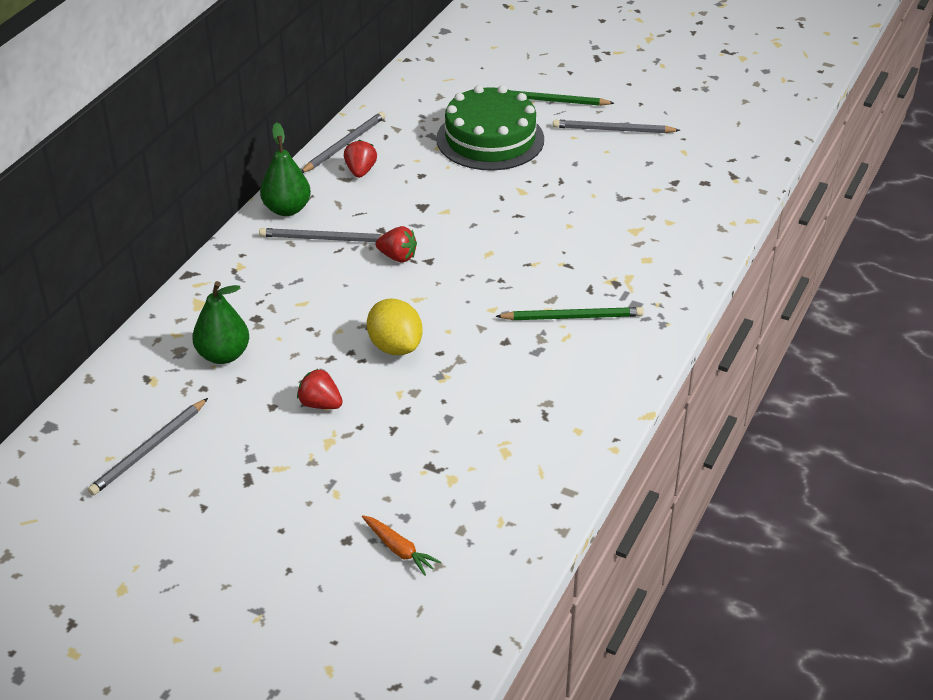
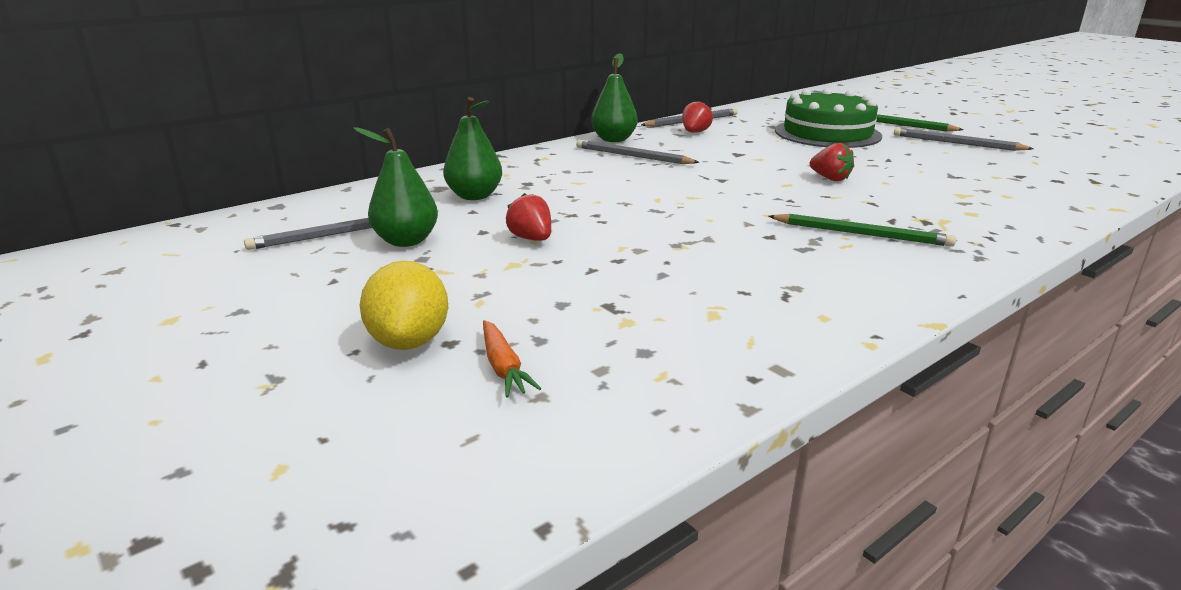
camera: 25 degrees right, 15 degrees down
(218, 440) = (406, 241): none -> green pear
(395, 346) = (644, 219): yellow lemon -> yellow lemon (409, 341)
(397, 257) = (692, 173): red strawberry -> red strawberry (830, 179)

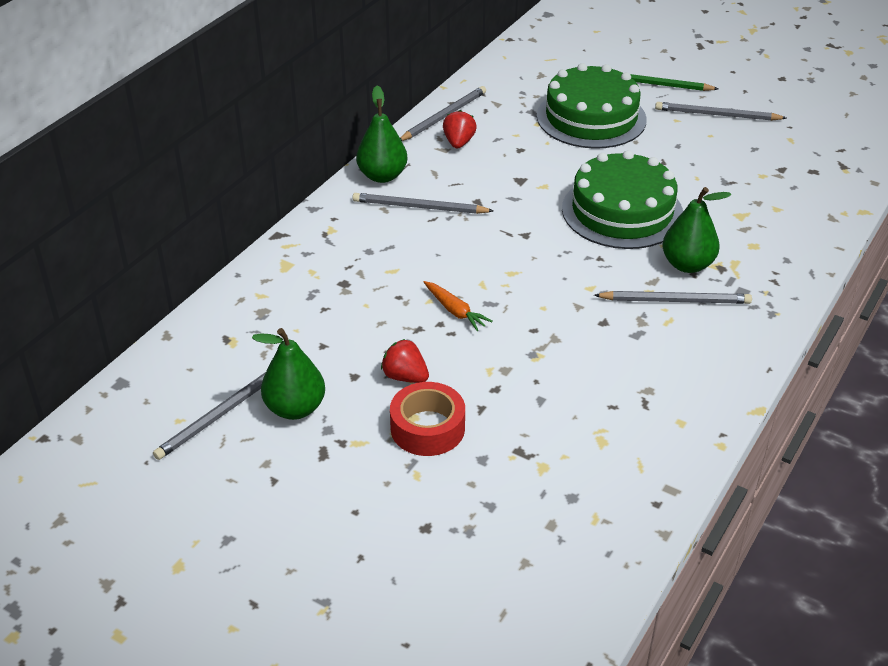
camera: 20 degrees left, 15 degrees up
(409, 341) = (394, 535): yellow lemon -> none
(474, 196) = (307, 319): green pear -> green pear (687, 265)
(503, 367) = (482, 542): orange carrot -> orange carrot (455, 311)
(522, 273) = (427, 428): none -> red tape
(830, 179) = (622, 211): red strawberry -> green cake
(861, 234) = (675, 301): green pencil -> grey pencil

